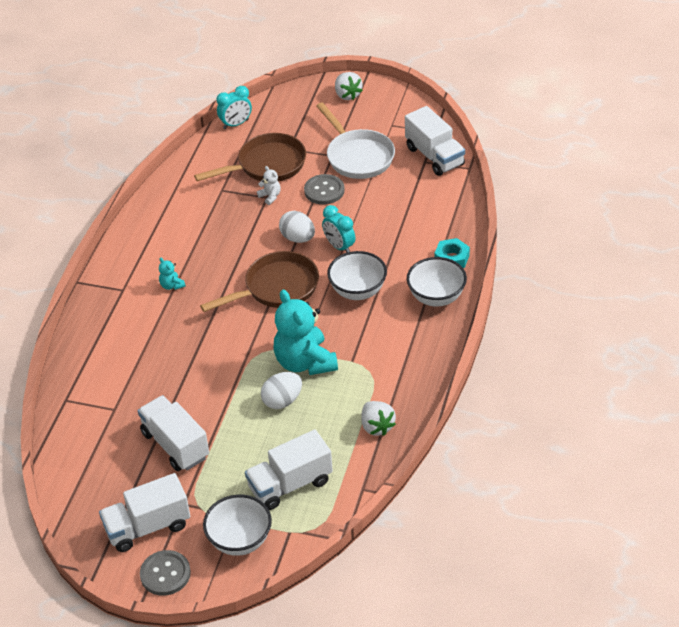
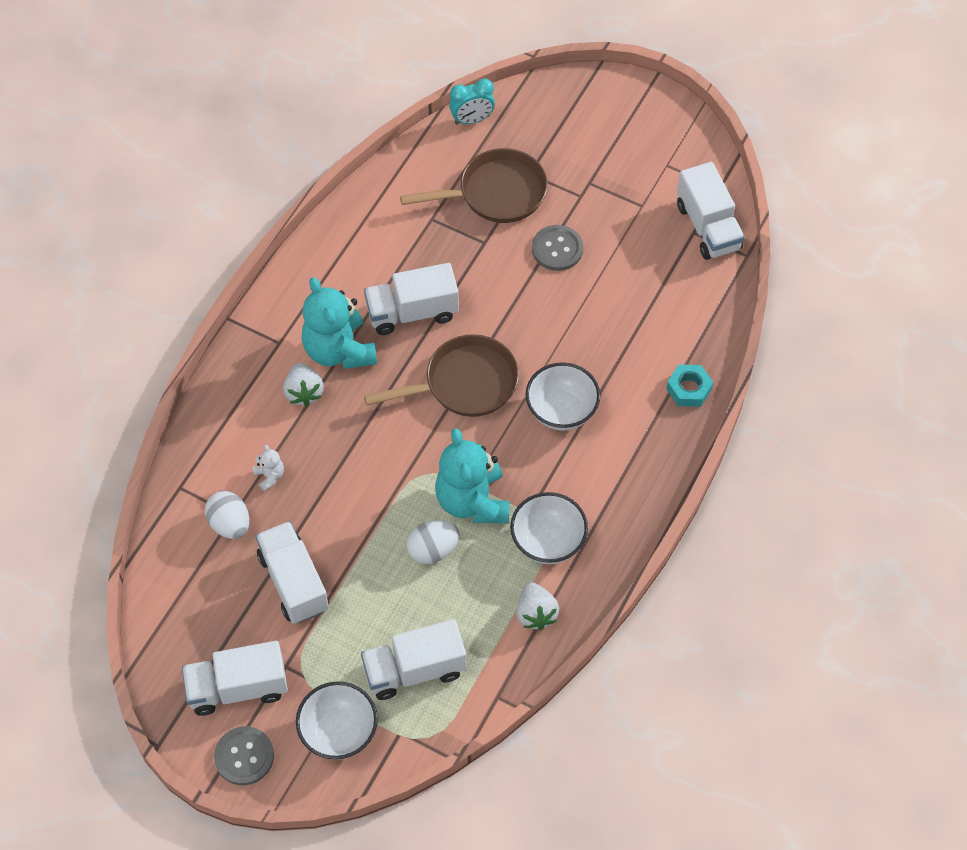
camera: 10 degrees right, 15 degrees up
(172, 285) = (339, 350): turquoise teddy bear -> turquoise teddy bear, size x2.40
(223, 250) = (412, 312): none -> white truck
(270, 196) = (488, 243): white teddy bear -> white teddy bear (270, 476)
(298, 238) = (507, 314): white egg -> white egg (230, 524)
(339, 246) = (555, 339): turquoise clock -> none
(347, 95) = (623, 104): white strawberry -> white strawberry (304, 392)
(358, 156) = (612, 205): white pan -> none
(436, 297) = (654, 443): white bowl -> white bowl (548, 542)

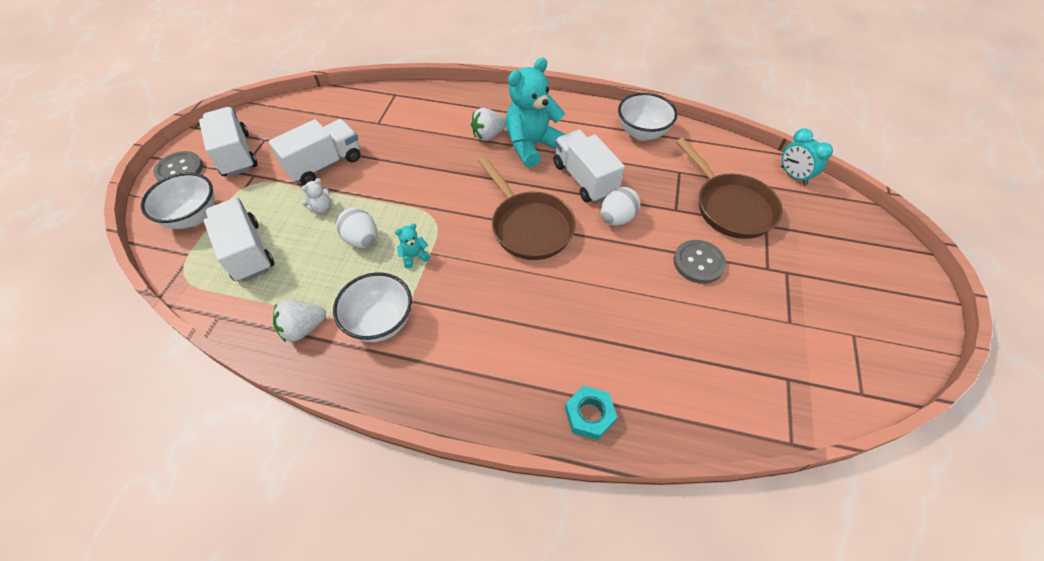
camera: 75 degrees right, 5 degrees down
(230, 524) = (369, 123): white egg -> white egg (617, 218)
(270, 476) = (412, 133): white teddy bear -> white teddy bear (321, 208)
(472, 501) = (414, 256): turquoise teddy bear -> turquoise teddy bear, size x0.42
(561, 411) = (524, 303): white bowl -> white bowl (642, 133)
(708, 227) = (803, 392): white truck -> none

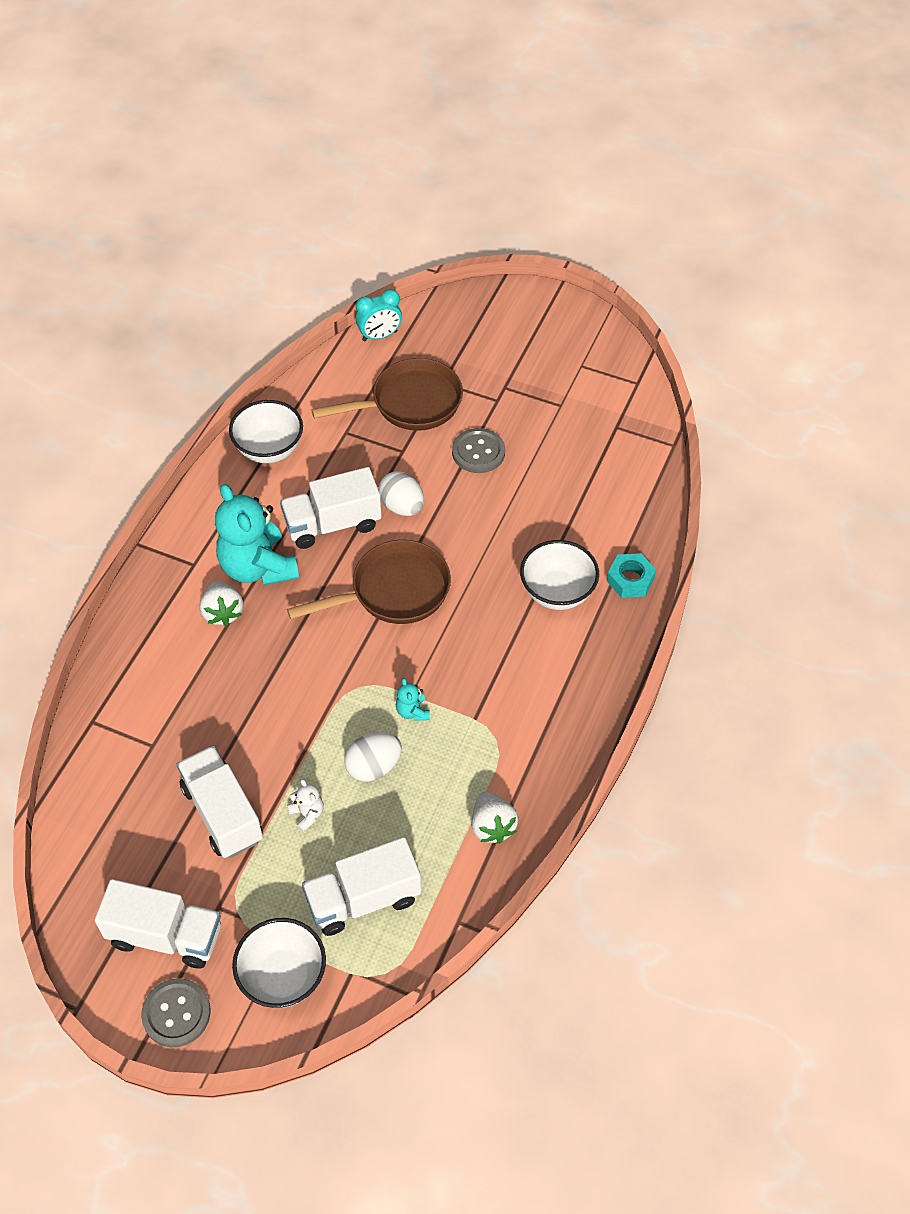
camera: 80 degrees left, 0 degrees up
(236, 155) = (165, 935): white truck -> white truck turned 150 degrees counterclockwise
(380, 322) = (498, 748): white bowl -> white bowl (557, 592)

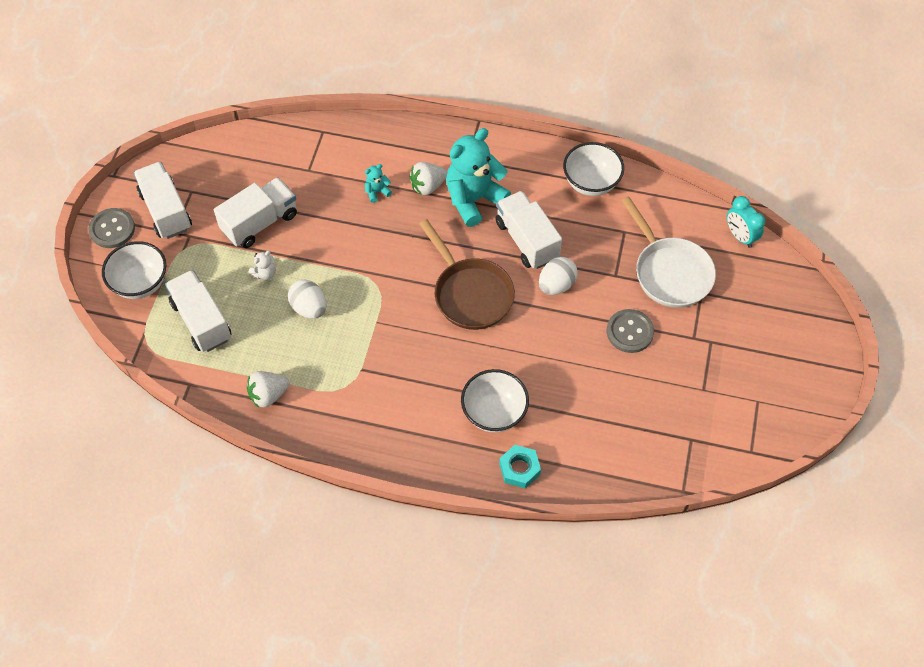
camera: 80 degrees right, 5 degrees up
(165, 935) = (166, 211): white truck -> white truck turned 150 degrees clockwise
(410, 403) = (670, 272): brown pan -> white pan
(412, 711) = (361, 325): turquoise teddy bear -> turquoise teddy bear (377, 192)

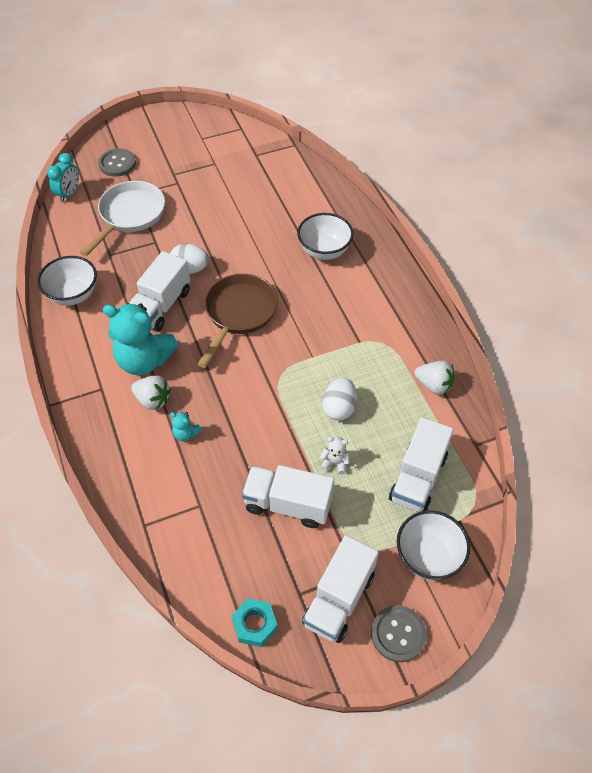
camera: 125 degrees left, 5 degrees down
(519, 469) = (352, 219): turquoise nut -> turquoise nut (254, 624)
(629, 332) = (199, 214): grey button -> grey button (117, 164)

